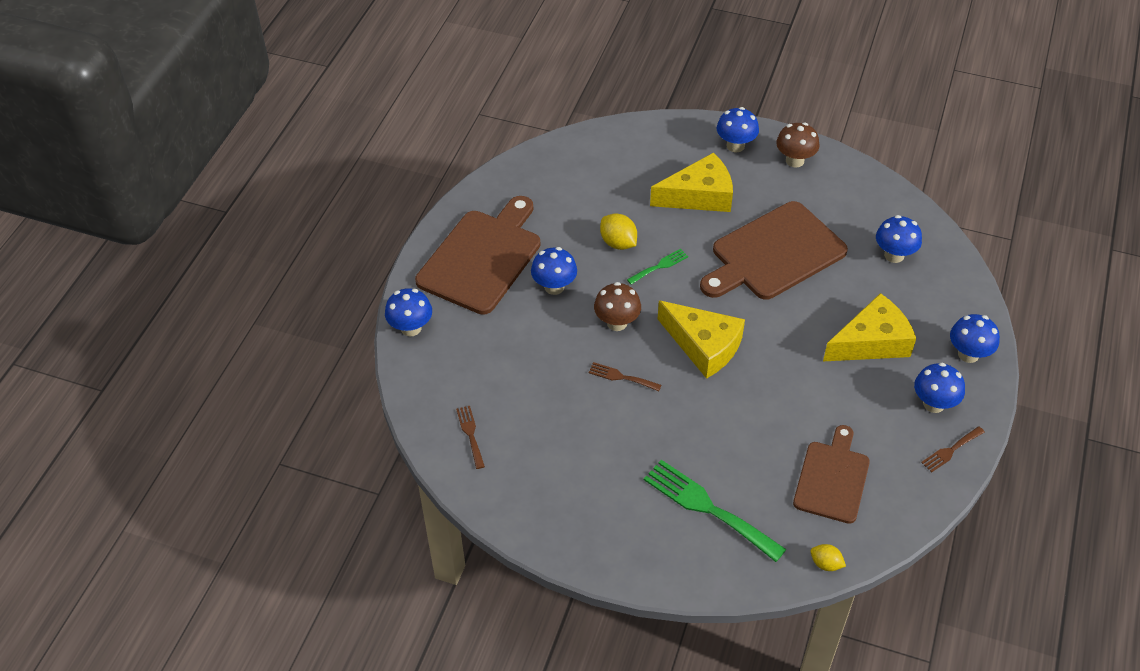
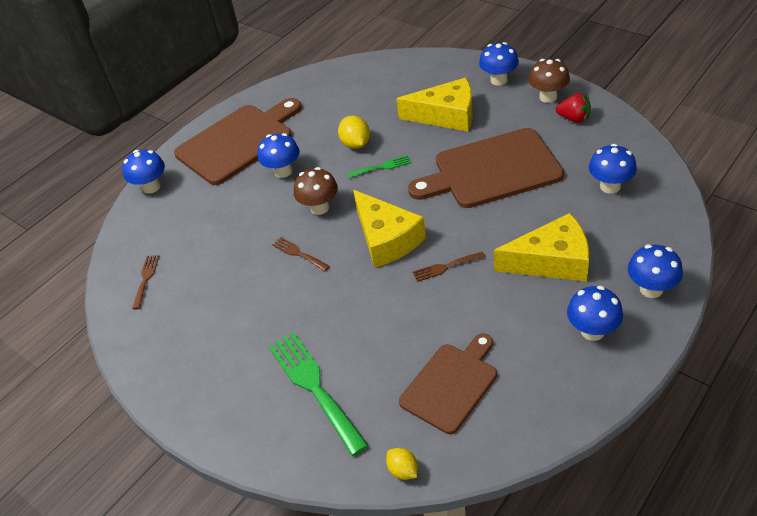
camera: 25 degrees right, 5 degrees down
(831, 183) = (574, 119): none -> red strawberry
(950, 450) = (591, 382): brown fork -> brown fork (445, 267)

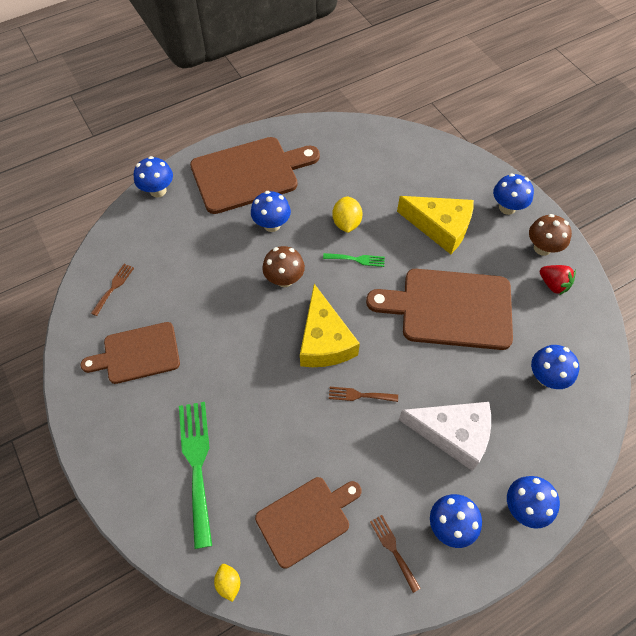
camera: 15 degrees right, 15 degrees up
(201, 322) = (137, 354): none -> brown cutting board
(298, 253) = (245, 320): brown fork -> brown fork (393, 549)
(552, 261) = (453, 434): yellow cheese -> white cheese

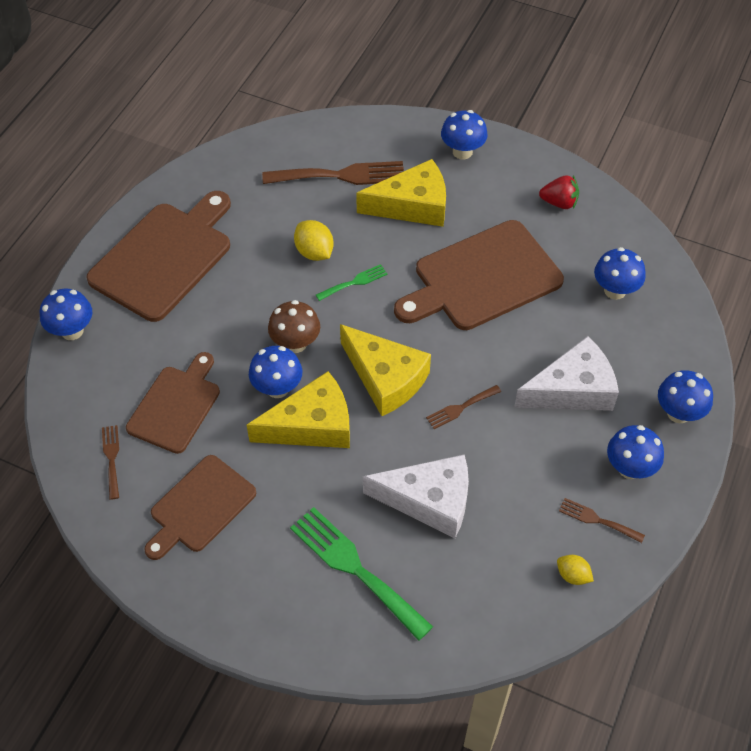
camera: 35 degrees left, 5 degrees down
(228, 583) = (475, 648): yellow lemon -> yellow lemon (572, 575)
(250, 343) = (312, 425): none -> yellow cheese
(272, 225) = (235, 296): blue mushroom -> blue mushroom (277, 388)
(284, 449) = (429, 501): none -> white cheese
(306, 518) = (500, 546): brown cutting board -> brown cutting board (176, 406)
(406, 180) = (341, 175): none -> brown fork
(542, 248) = (524, 173): brown mushroom -> none

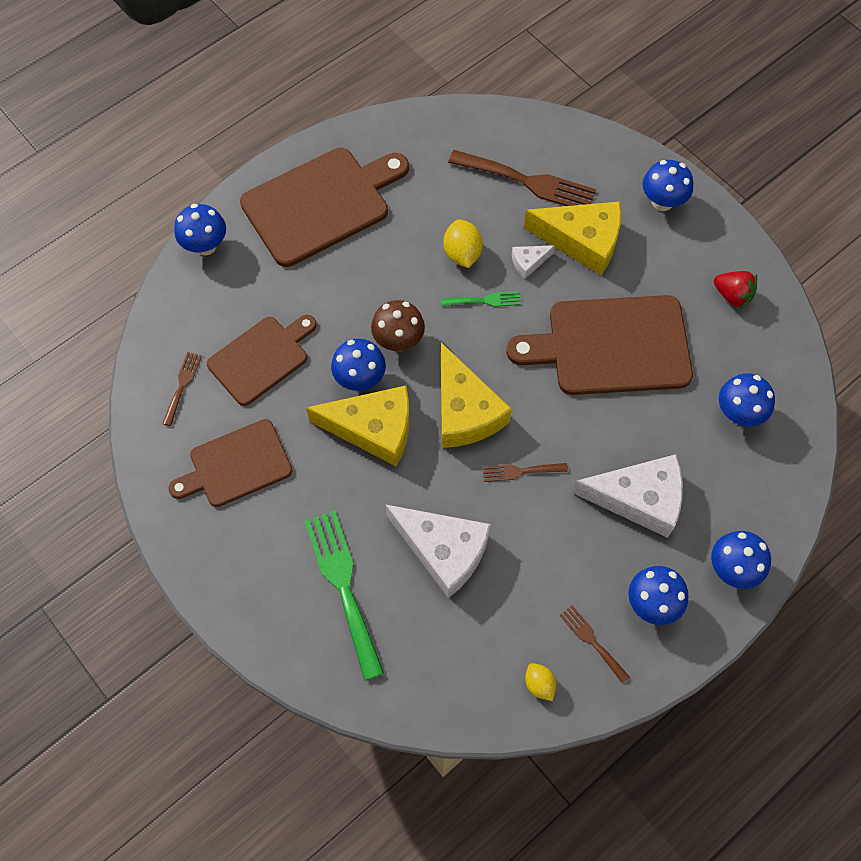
camera: 25 degrees right, 10 degrees up
(376, 238) = (529, 262): none -> white cheese

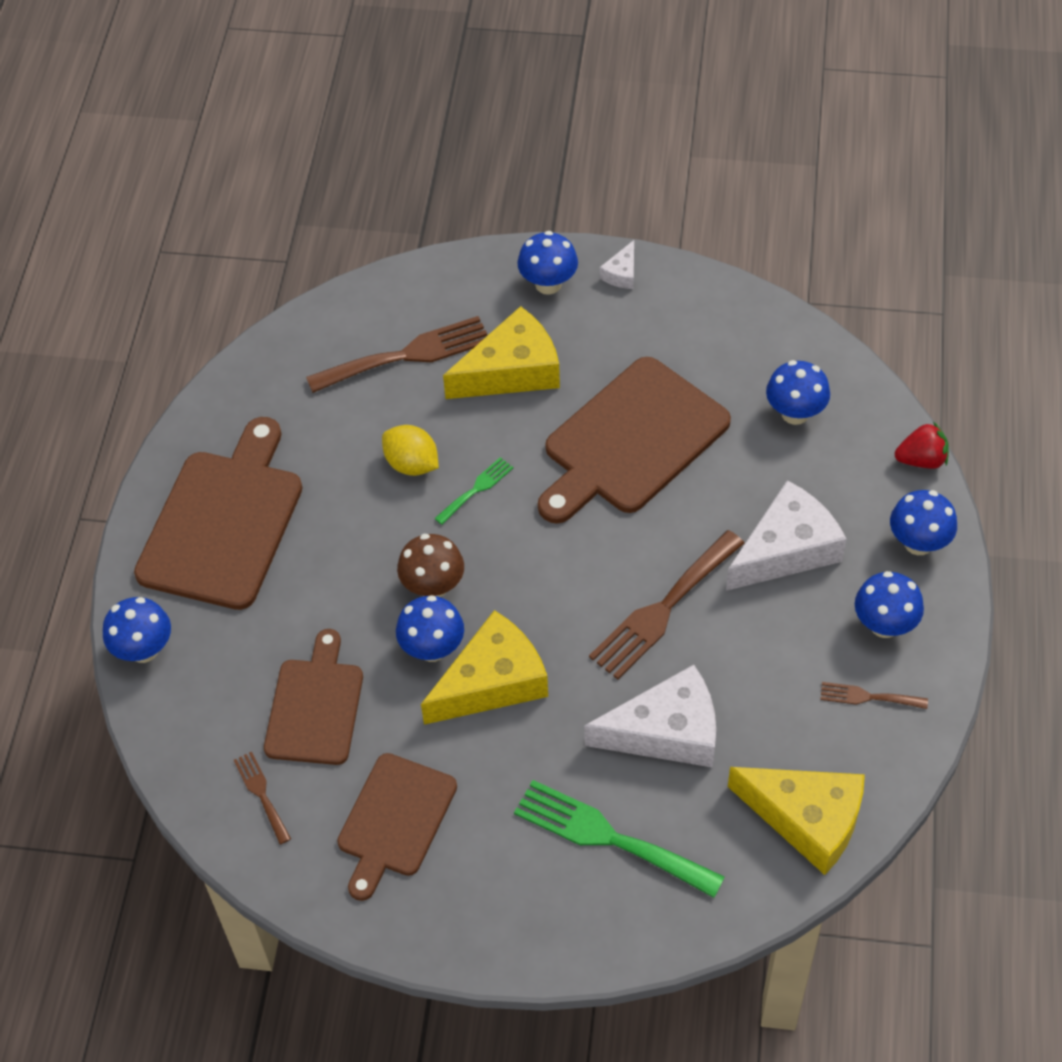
camera: 40 degrees left, 10 degrees down
(464, 411) = (559, 599): yellow cheese -> yellow cheese (807, 819)
(520, 471) = (663, 609): brown fork -> brown fork, size x1.99
(529, 262) = (482, 425): white cheese -> white cheese (621, 273)
(539, 684) = (862, 769): yellow lemon -> none
(732, 295) = (690, 319): red strawberry -> red strawberry (921, 460)

